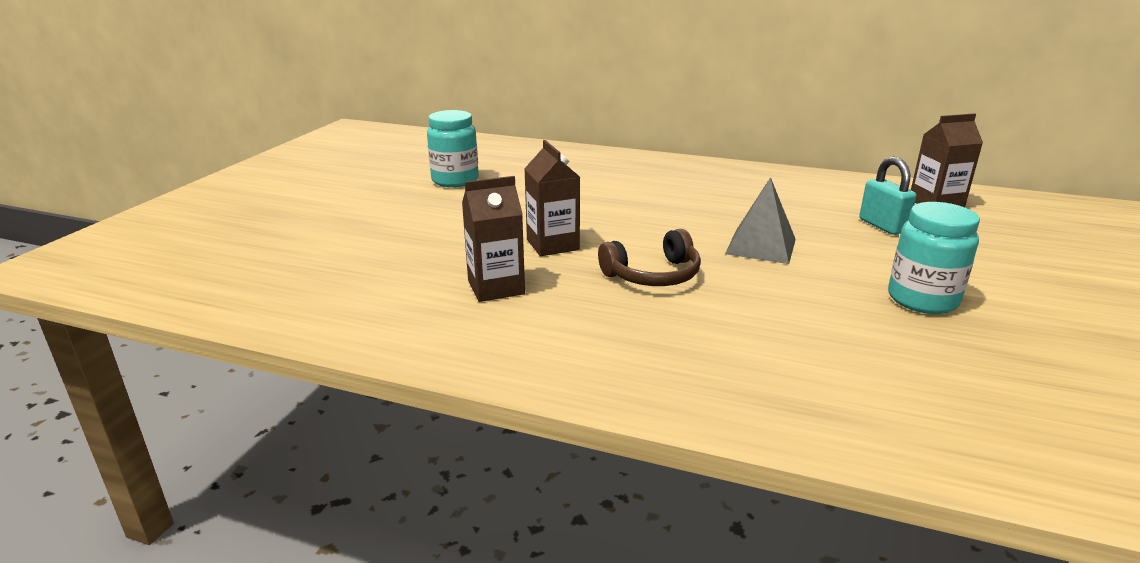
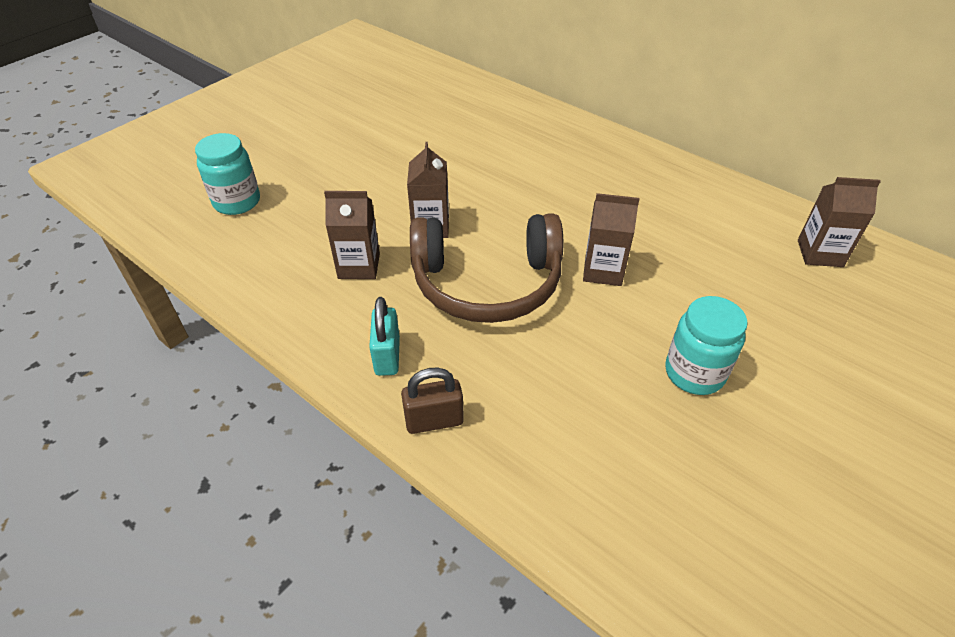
camera: 20 degrees right, 20 degrees up
(455, 180) = (401, 125): turquoise jar -> turquoise jar (237, 202)
(653, 275) = (487, 283): brown headphones -> brown headphones, size x1.86
(699, 395) = (434, 420): none -> brown padlock
(761, 246) = (603, 271): grey pyramid -> brown carton
(882, 226) = (738, 271): turquoise padlock -> turquoise padlock (387, 356)

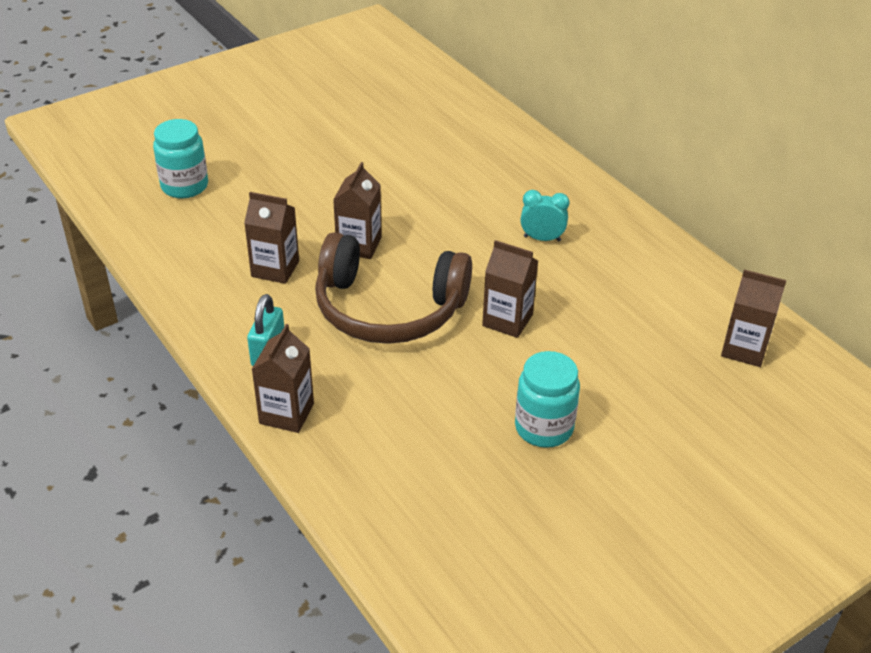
camera: 15 degrees right, 5 degrees down
(434, 420) = (286, 413): brown padlock -> brown carton
(593, 188) = (542, 238): none -> turquoise clock

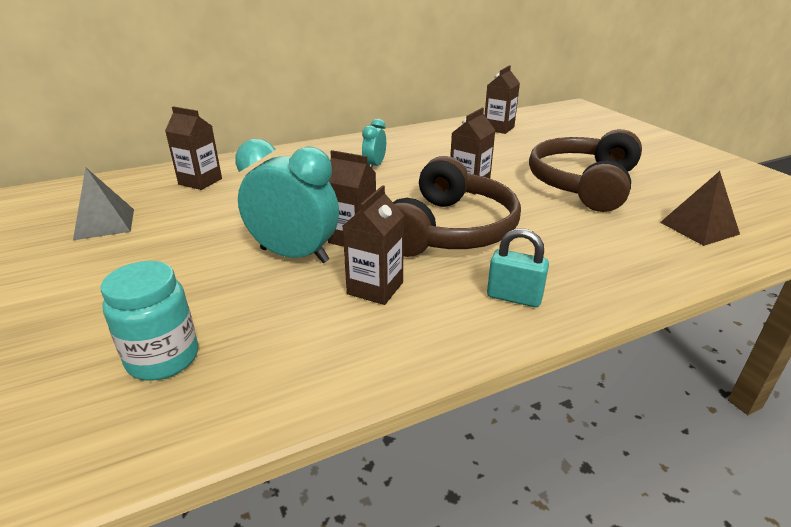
camera: 80 degrees left, 10 degrees down
(286, 413) = (601, 289): brown carton -> brown carton (200, 181)
(322, 216) = (294, 255): none -> turquoise clock
(359, 104) = (105, 224): none -> grey pyramid
(436, 525) = (699, 228): none -> brown pyramid
(544, 428) = (583, 184): turquoise jar -> brown headphones

